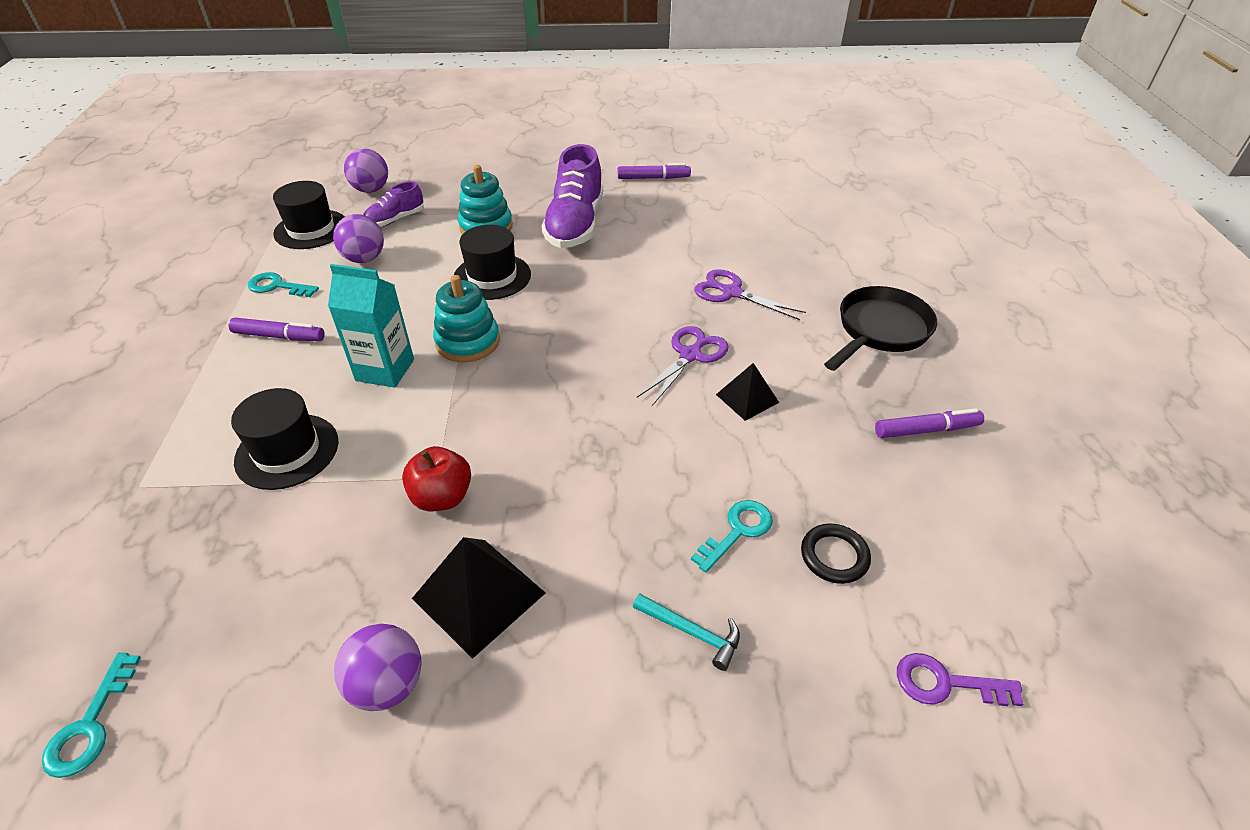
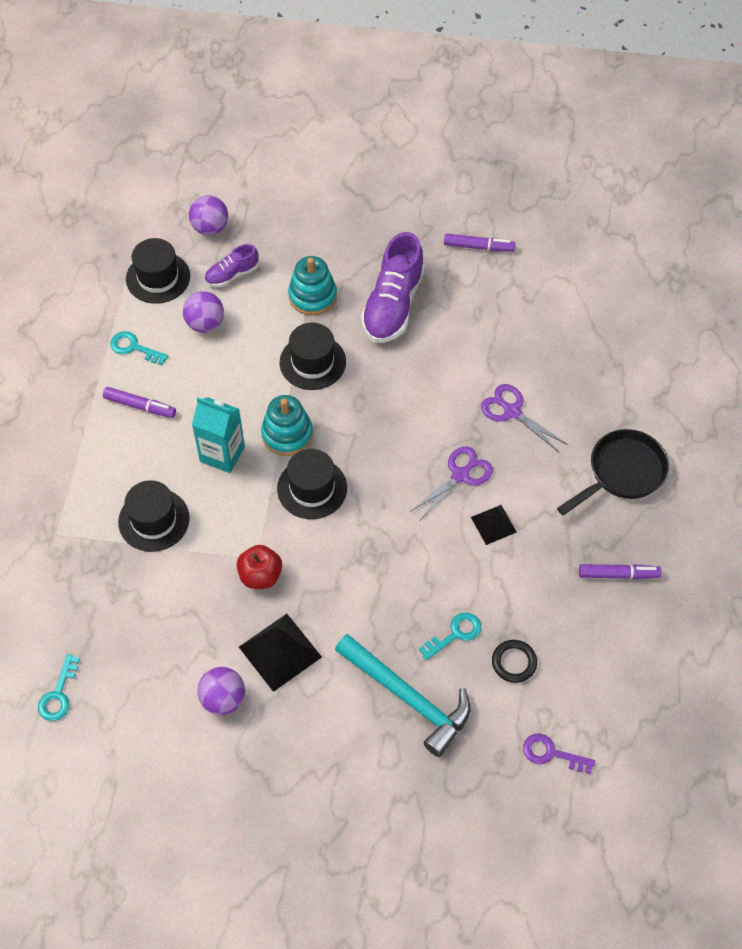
camera: 10 degrees right, 15 degrees up
(505, 390) = (312, 488): none -> black hat
(692, 632) = (408, 697): turquoise hammer -> turquoise hammer, size x2.20

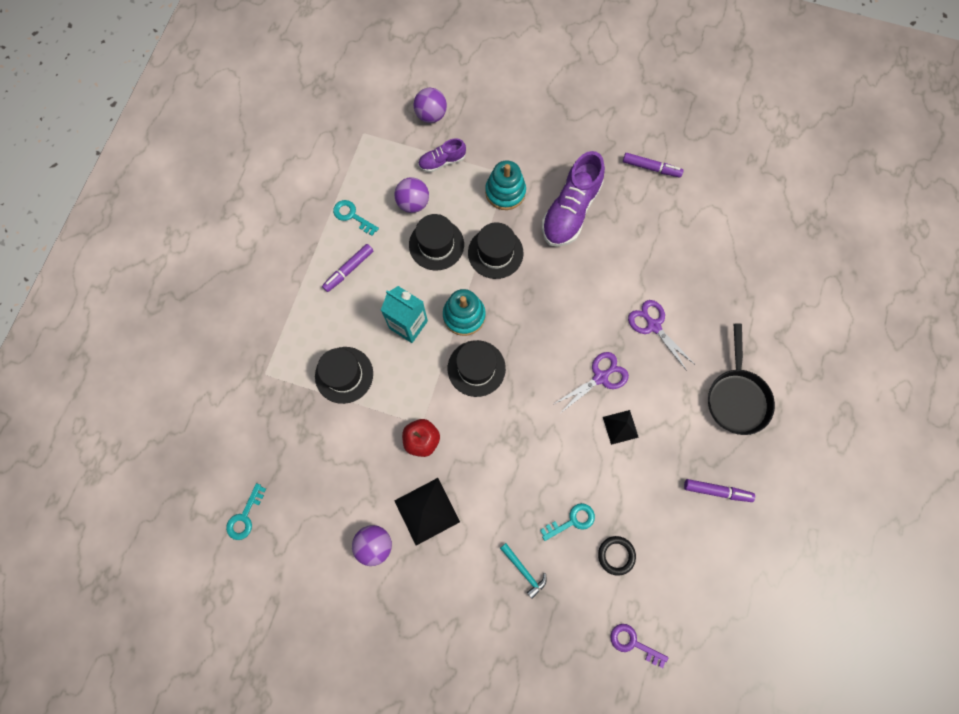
camera: 10 degrees right, 15 degrees up
(140, 406) = (349, 270): purple marker -> purple marker turned 105 degrees clockwise
(158, 277) = (381, 155): black hat -> black hat (436, 244)
(408, 697) = (524, 571): turquoise hammer -> turquoise hammer, size x0.46
(622, 472) = (736, 398): black pan -> black pan turned 120 degrees clockwise

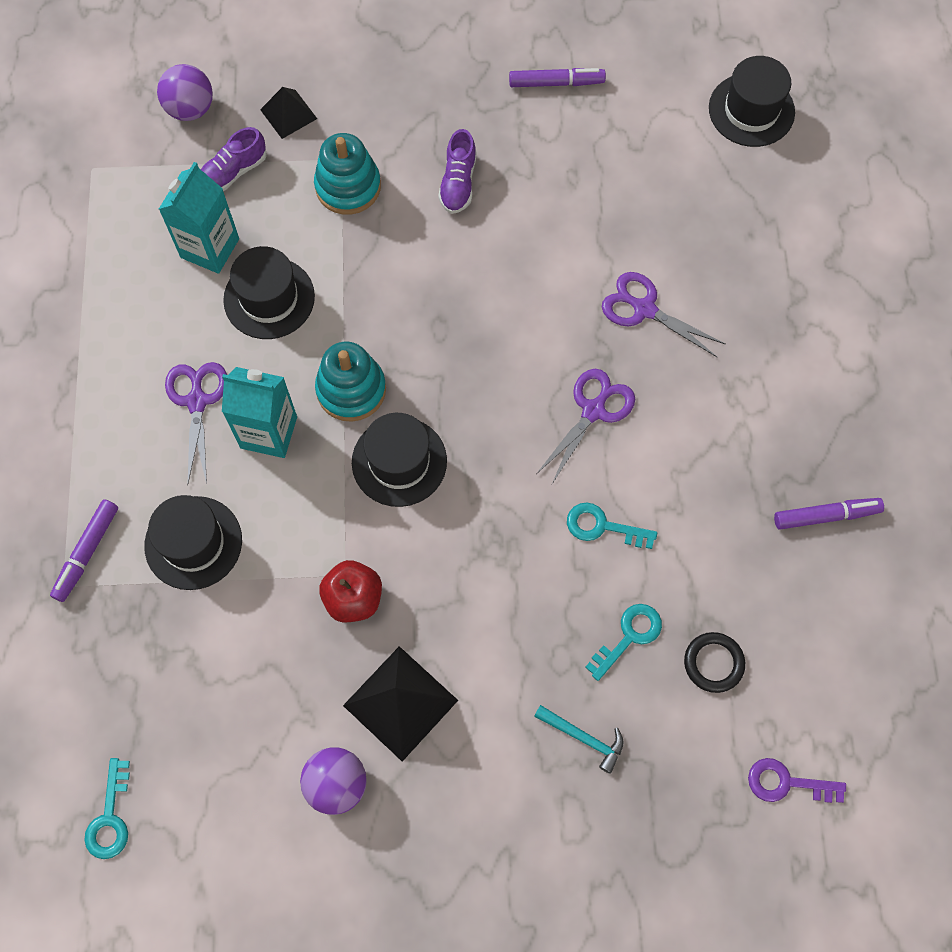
camera: 20 degrees left, 5 degrees down
(349, 270) = (143, 381): purple marker -> purple marker (87, 553)
(352, 216) = (119, 298): turquoise key -> turquoise key (602, 527)
(374, 292) = (197, 401): none -> purple scissors
(413, 203) = (210, 248): purple ball -> turquoise carton
(495, 253) = (366, 281): black hat -> black hat (751, 110)
(570, 211) = (458, 183): purple shoe -> purple shoe, size x0.53
(620, 427) = (650, 473): black pyramid -> black pyramid (288, 114)
(736, 398) = (804, 372): black pan -> none

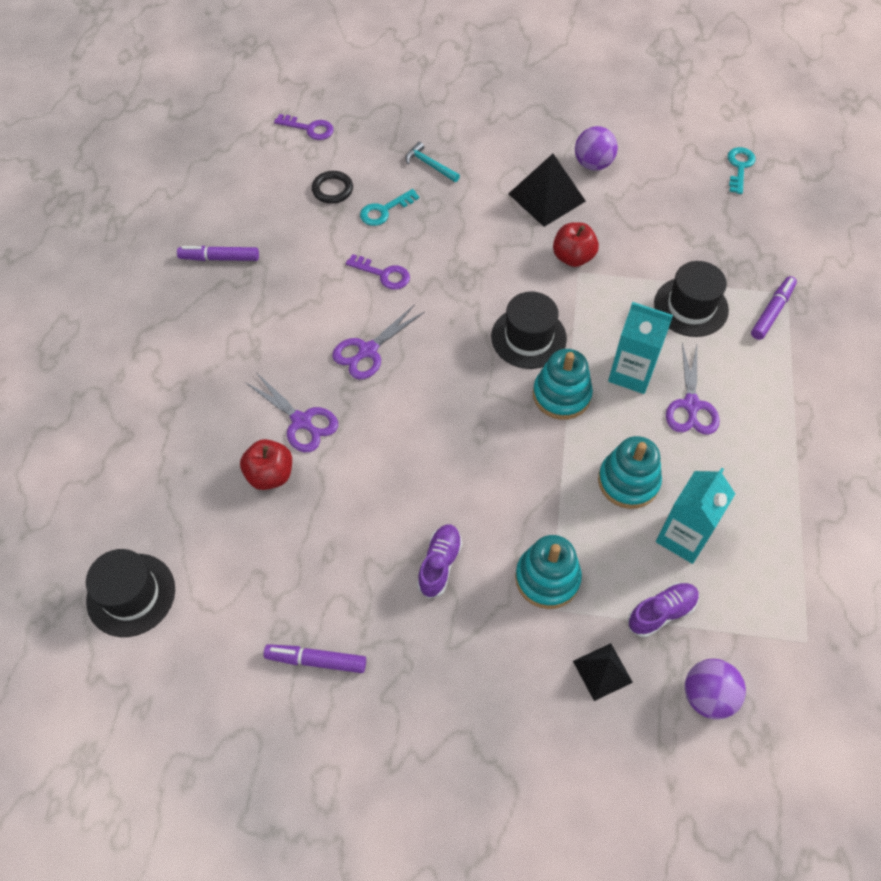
camera: 170 degrees left, 10 degrees down
(269, 298) = (628, 481): black hat -> turquoise stacking toy
(602, 527) = (383, 274): turquoise key -> purple key
(658, 244) = (270, 475): none -> red apple

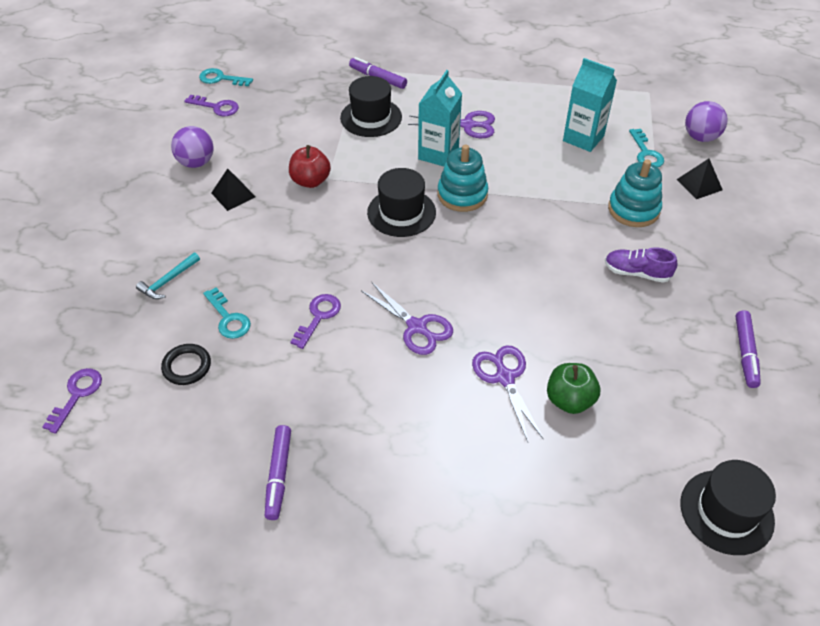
camera: 90 degrees left, 10 degrees down
(270, 475) = (569, 400): red apple -> green apple
(301, 421) = (505, 378): purple scissors -> purple scissors turned 60 degrees counterclockwise
(546, 197) = (233, 195): black pyramid -> black pyramid, size x0.60
(628, 481) = (540, 162): turquoise stacking toy -> none
(661, 613) = (646, 153): purple shoe -> turquoise key
(687, 169) = (217, 107): none -> purple key

